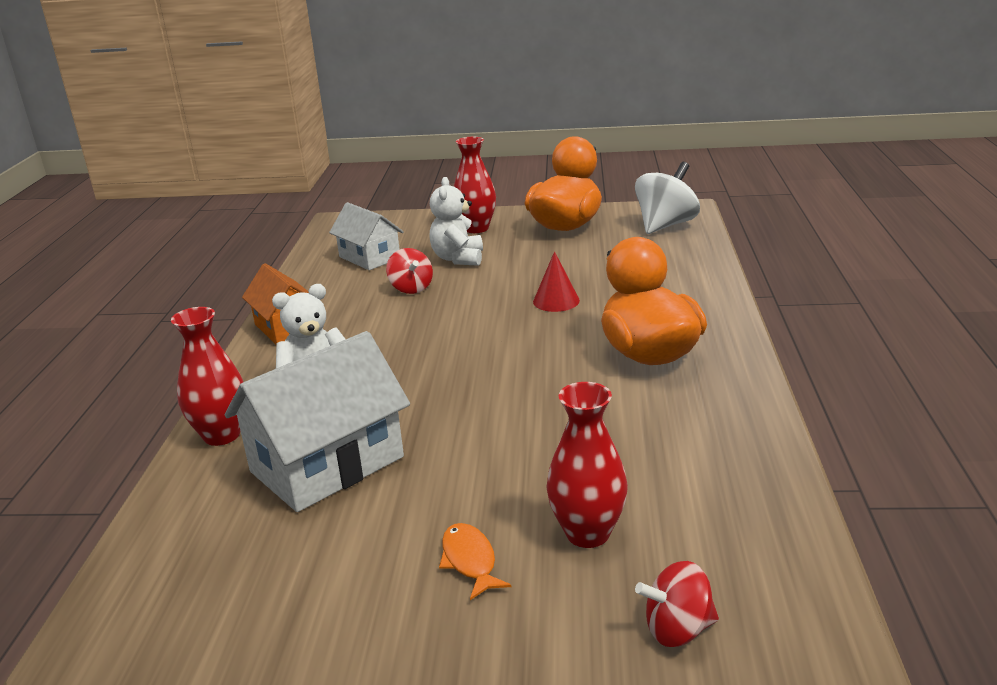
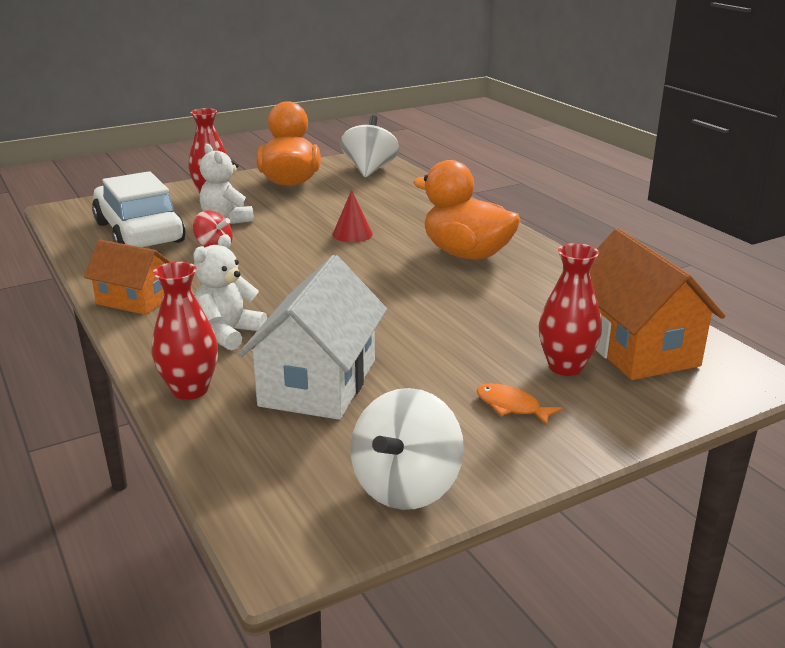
camera: 35 degrees left, 0 degrees up
(263, 612) = (406, 487): none -> white spinning top
(369, 257) = (139, 232): white house -> white car
(677, 629) = (682, 399): red spinning top -> none
(704, 537) = (635, 347): none -> orange house

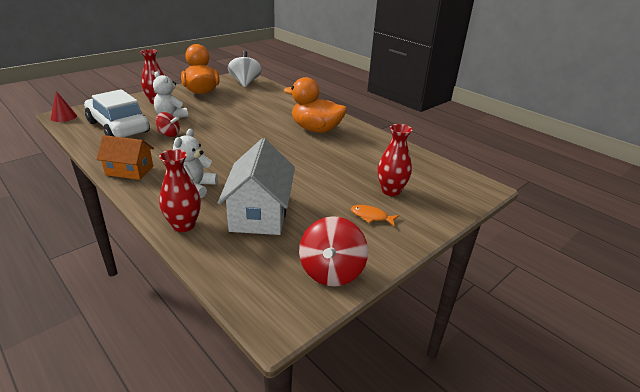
camera: 15 degrees left, 5 degrees up
(352, 234) = (248, 121): red cone -> red cone (63, 117)
(406, 487) = (331, 272): white spinning top -> red spinning top
(635, 347) = (421, 176): orange house -> none

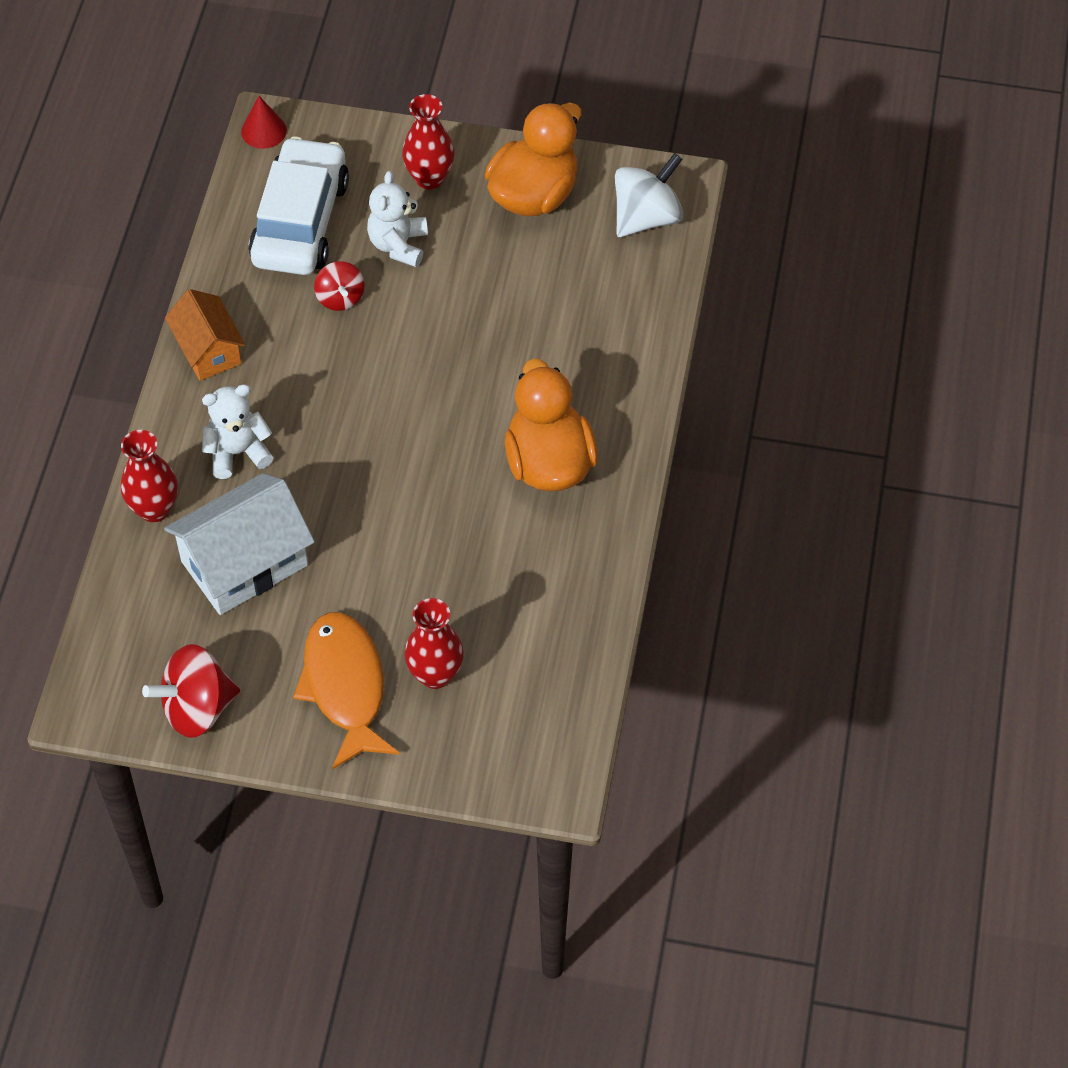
camera: 55 degrees right, 25 degrees up
(371, 217) = (345, 686): orange fish -> orange fish, size x2.20

